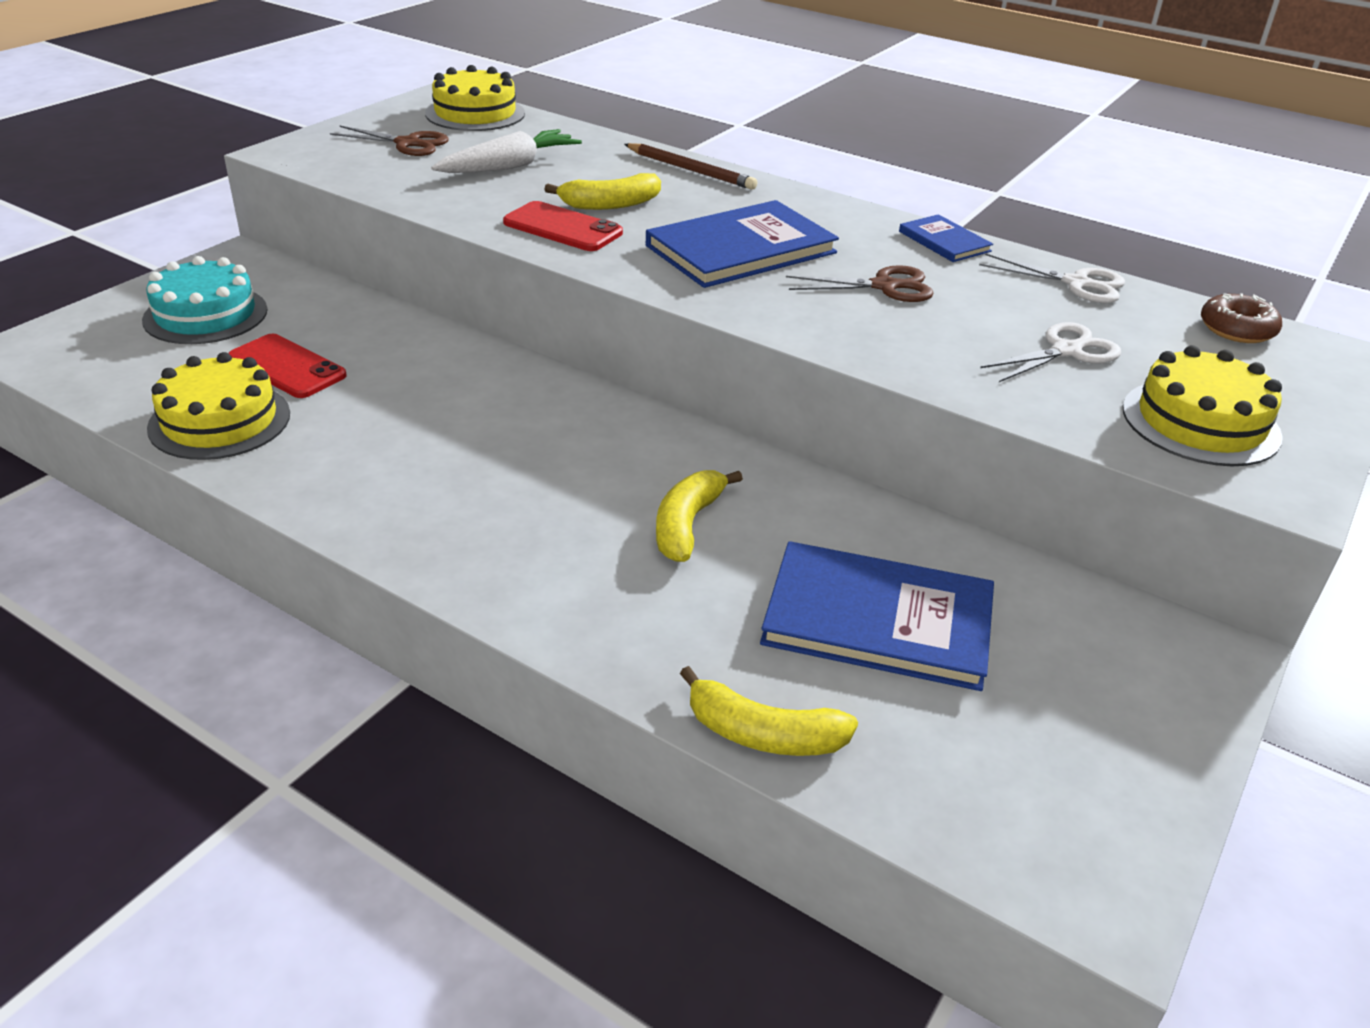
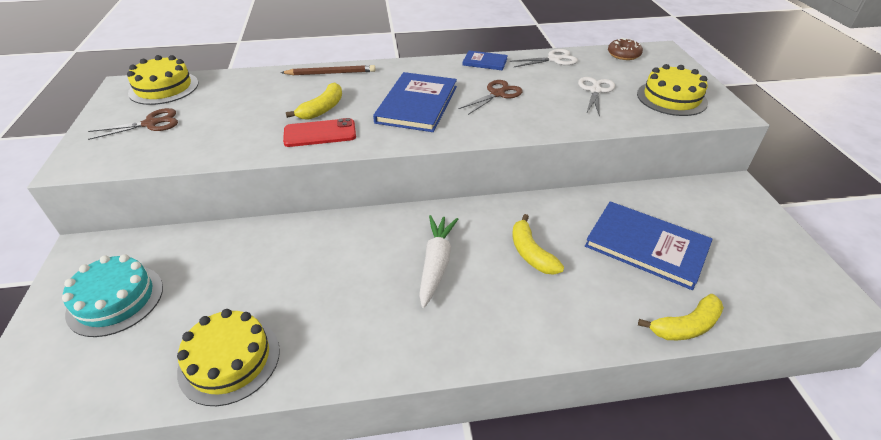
camera: 40 degrees left, 5 degrees up
(287, 367) = (222, 299): red phone -> none
(508, 167) = (235, 111): white carrot -> white carrot (436, 264)
(878, 620) = (646, 246): blue book -> blue book turned 60 degrees clockwise

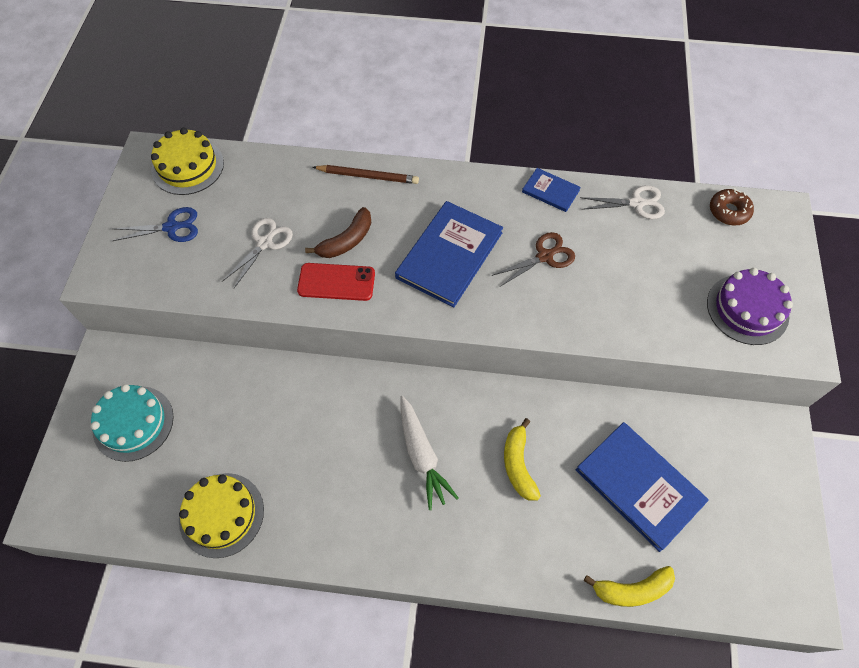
camera: 15 degrees right, 20 degrees up
(151, 123) = (172, 227): brown scissors -> blue scissors
(322, 109) = (346, 241): yellow banana -> brown banana
(436, 264) = (422, 455): white carrot -> white carrot turned 135 degrees clockwise
(595, 90) = (662, 275): white scissors -> white scissors (265, 243)
(671, 98) = (747, 309): yellow cake -> purple cake

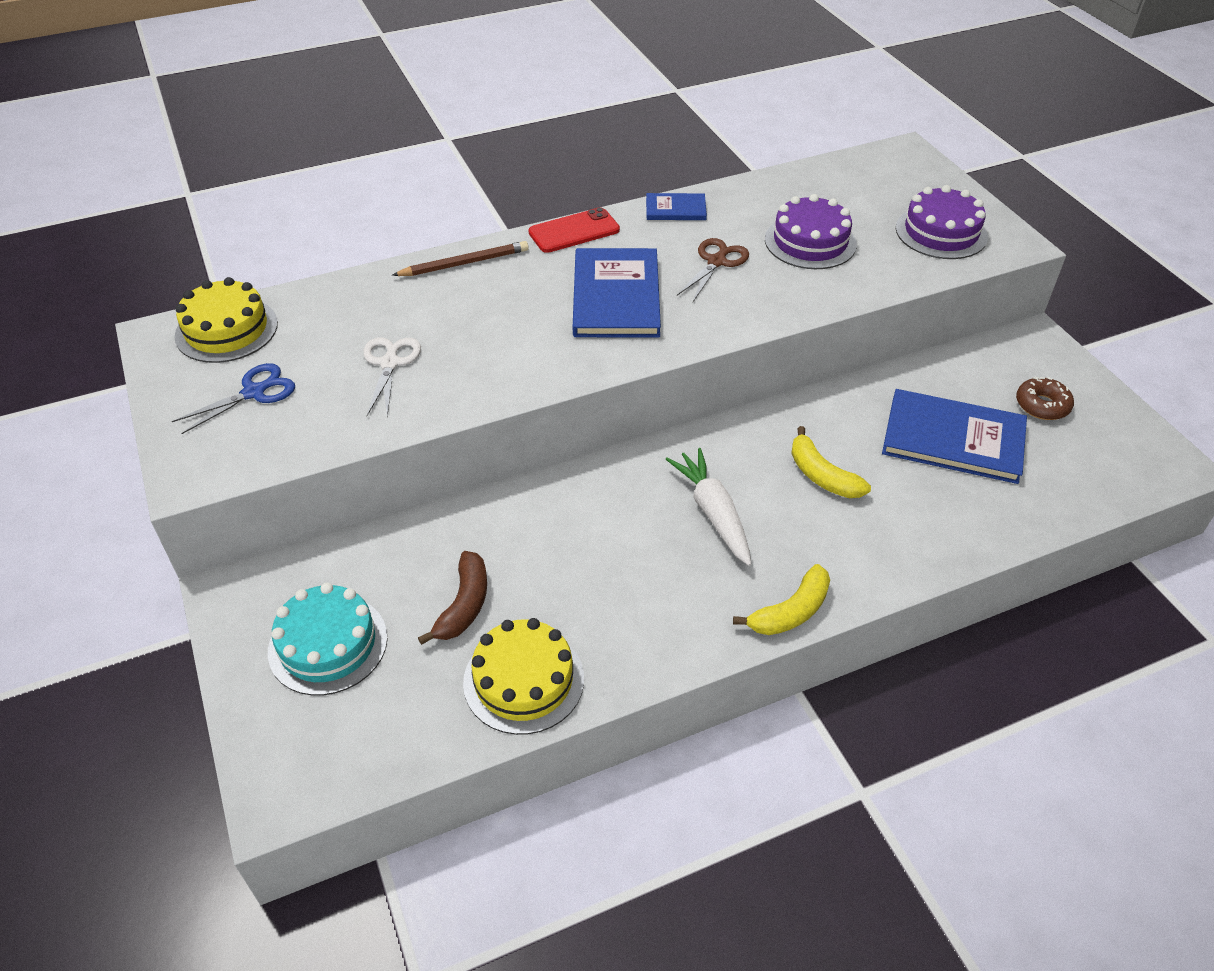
camera: 30 degrees left, 15 degrees down
(336, 282) = (508, 365): red phone -> red phone (574, 231)
(346, 241) = (488, 326): brown banana -> brown banana (464, 605)
(422, 455) = (713, 513): white carrot -> white carrot turned 150 degrees counterclockwise
(631, 270) = (810, 242): none -> purple cake
(632, 590) = (1021, 527): yellow banana -> yellow banana (790, 611)
(636, 203) = (769, 190): white scissors -> none
(728, 211) = (859, 167): brown donut -> brown donut (1042, 405)

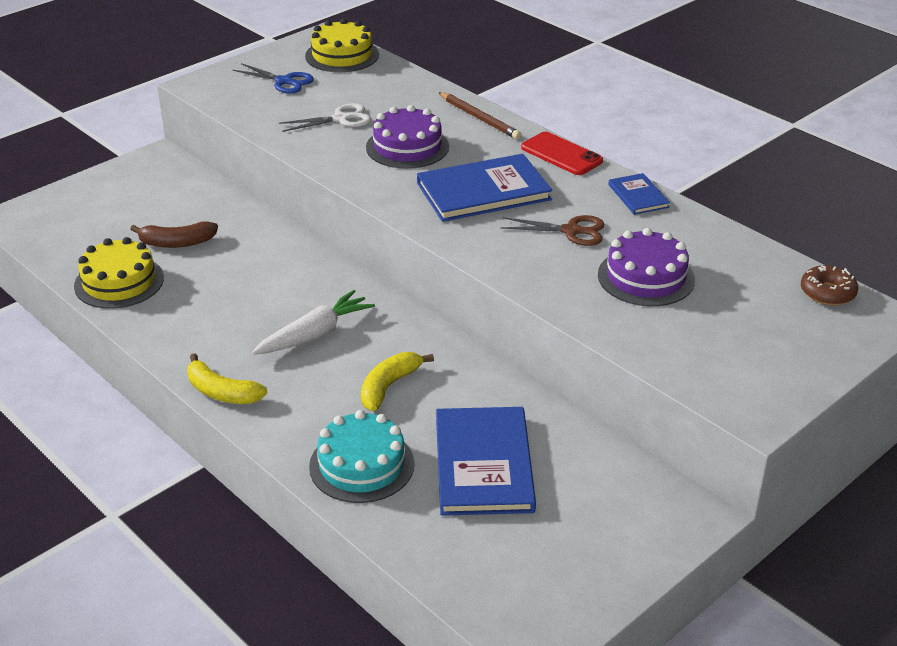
camera: 70 degrees right, 10 degrees down
(328, 644) = (127, 201): turquoise cake -> turquoise cake (361, 465)
(941, 232) = (734, 358): purple cake -> purple cake (407, 147)
(1042, 405) = (576, 526): brown donut -> brown donut (827, 293)

